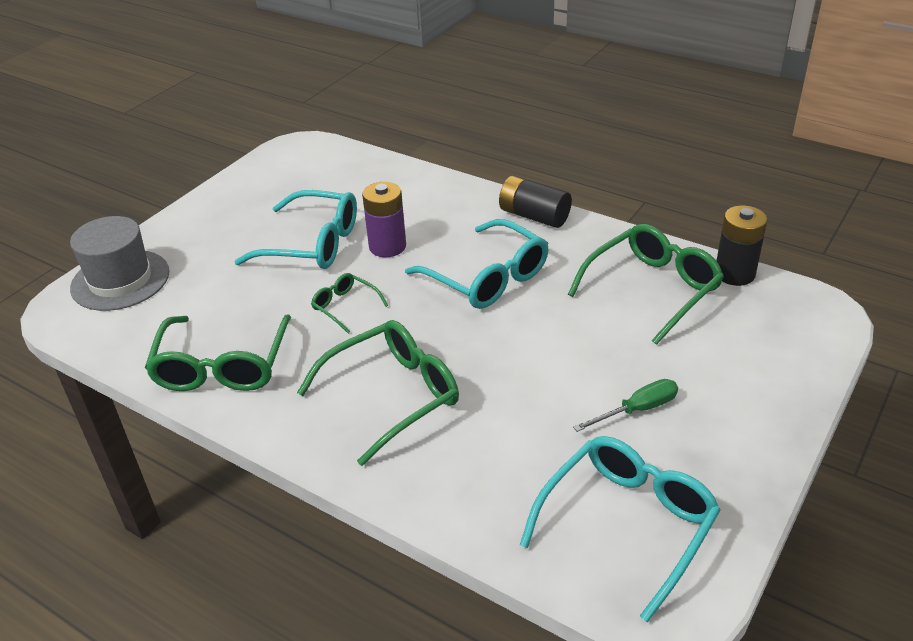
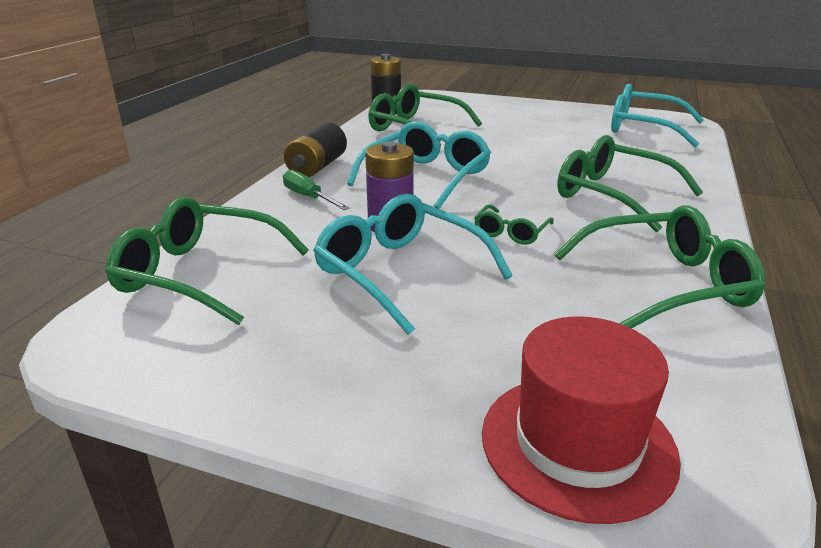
camera: 105 degrees left, 10 degrees down
(120, 280) = (577, 443): grey hat -> red hat
(313, 244) = (399, 272): turquoise glasses -> turquoise glasses turned 45 degrees counterclockwise
(354, 170) = (199, 274): none -> green glasses
(637, 410) = (548, 129): green screwdriver -> green screwdriver (309, 197)

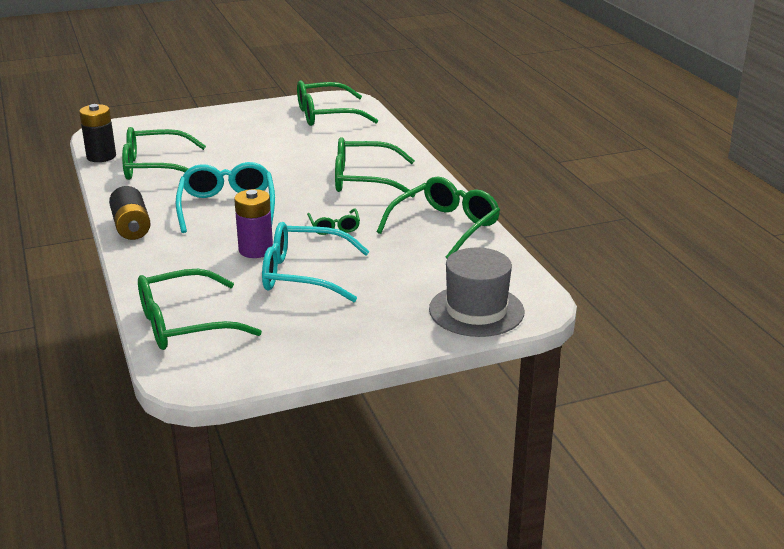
camera: 40 degrees left, 0 degrees up
(309, 197) = (167, 252): green screwdriver -> none
(577, 443) = (476, 310): red hat -> grey hat
(643, 128) = (326, 115): turquoise glasses -> green glasses

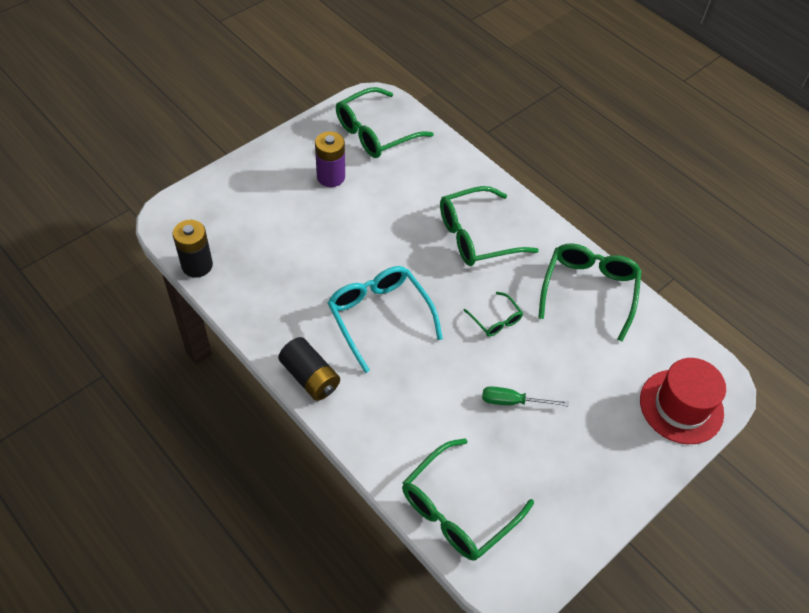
camera: 25 degrees left, 25 degrees up
(154, 167) = (265, 269): green glasses -> none
(256, 250) = (449, 377): purple battery -> purple battery (331, 177)
(303, 274) = (513, 401): turquoise glasses -> green screwdriver
(476, 310) = (681, 406): grey hat -> red hat

